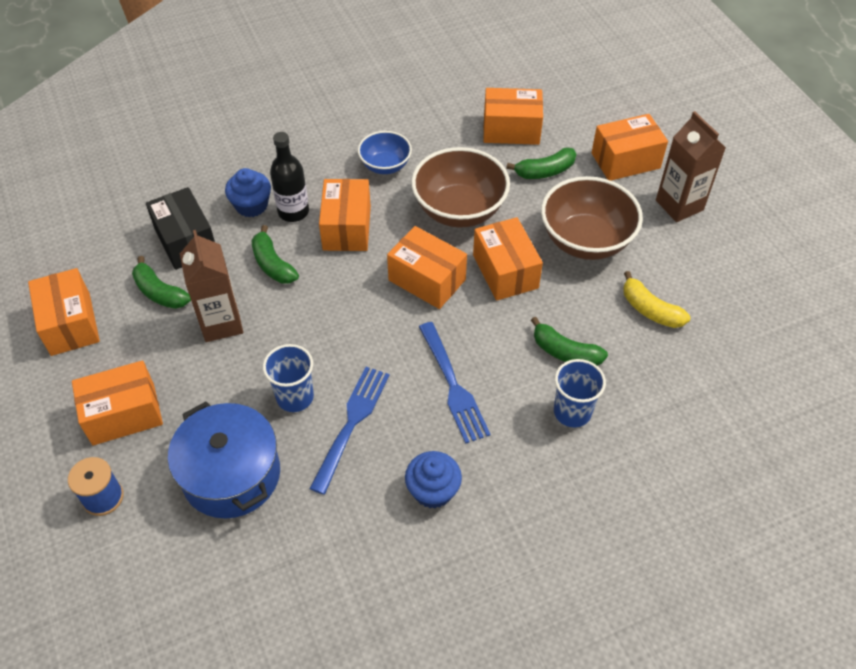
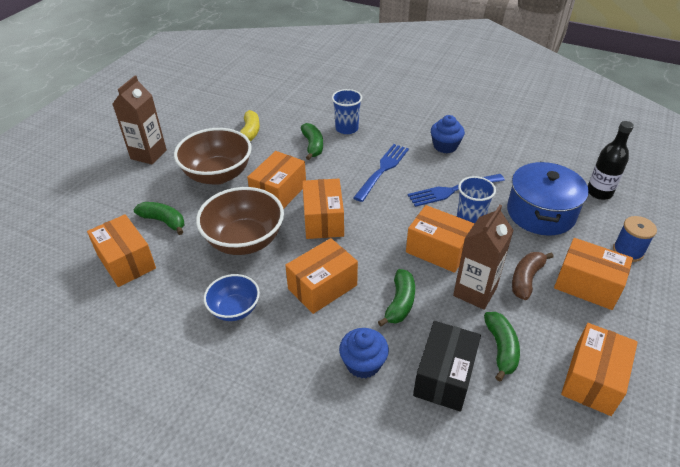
camera: 130 degrees left, 10 degrees down
(186, 373) = (526, 279): none -> brown banana
(293, 212) = (340, 330): black bottle -> black bottle (599, 192)
(625, 160) = (119, 191): orange box -> orange box (438, 250)

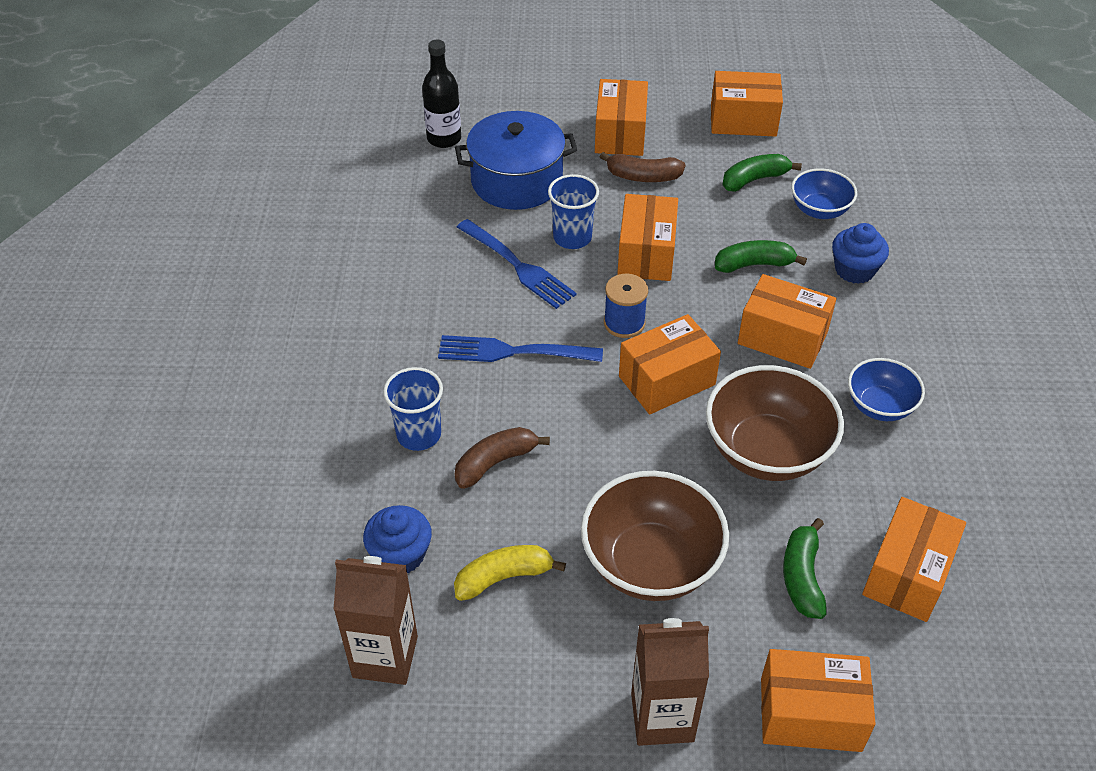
camera: 115 degrees left, 5 degrees up
(279, 193) = (642, 457): orange box -> orange box (810, 714)
(313, 146) = (495, 462): green banana -> brown banana
(444, 376) = (819, 210): black box -> blue bowl
(445, 146) = (410, 297): blue cupcake -> blue cupcake (400, 555)
(475, 292) = (691, 211): brown carton -> brown carton (385, 656)
(628, 251) = (544, 111): blue spool -> blue spool (624, 323)

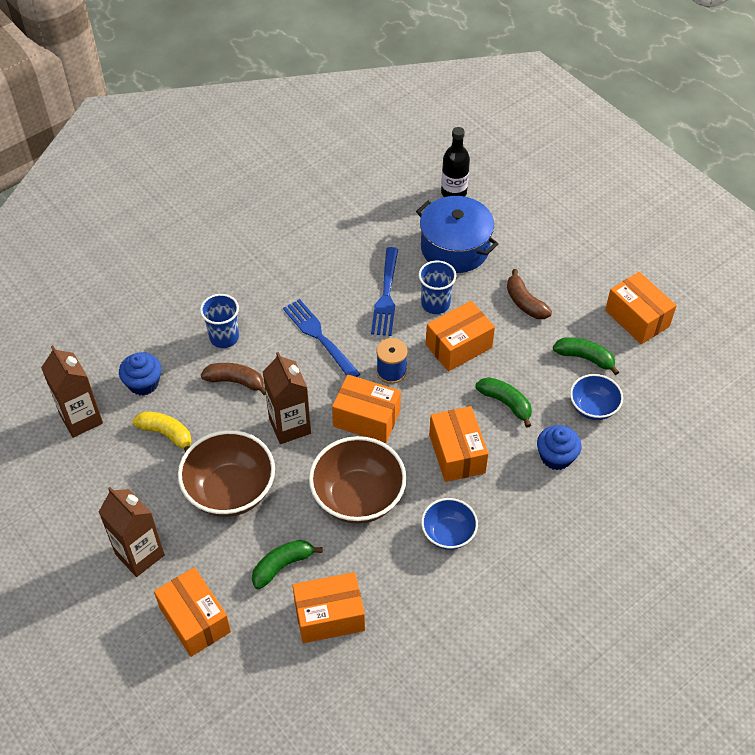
camera: 50 degrees right, 5 degrees up
(611, 452) = (290, 426): none -> brown carton
(620, 134) = (551, 267): orange box -> none

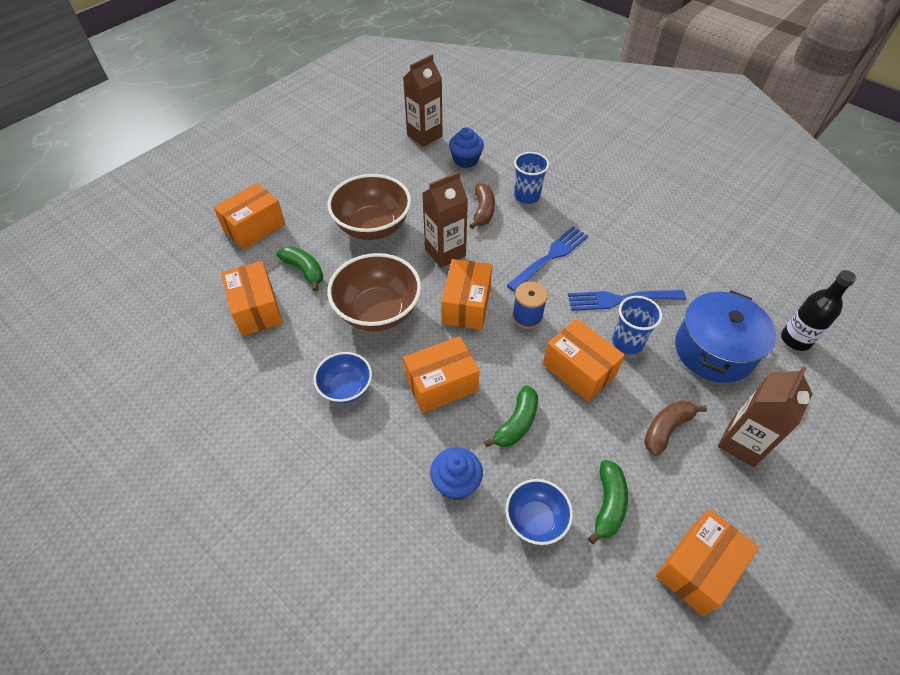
camera: 80 degrees right, 0 degrees up
(140, 554) = (310, 188): brown carton -> brown carton (742, 443)
(166, 434) = (420, 181): yellow banana -> none

